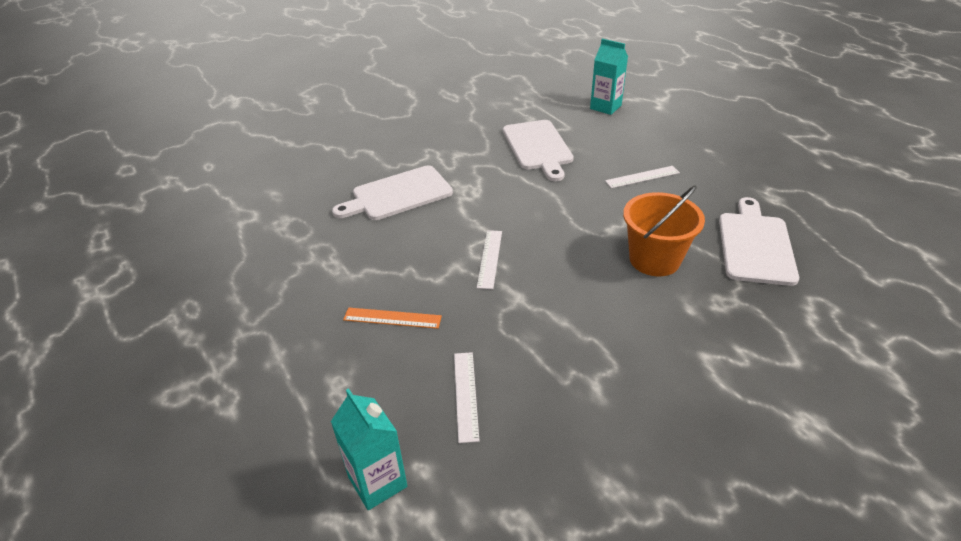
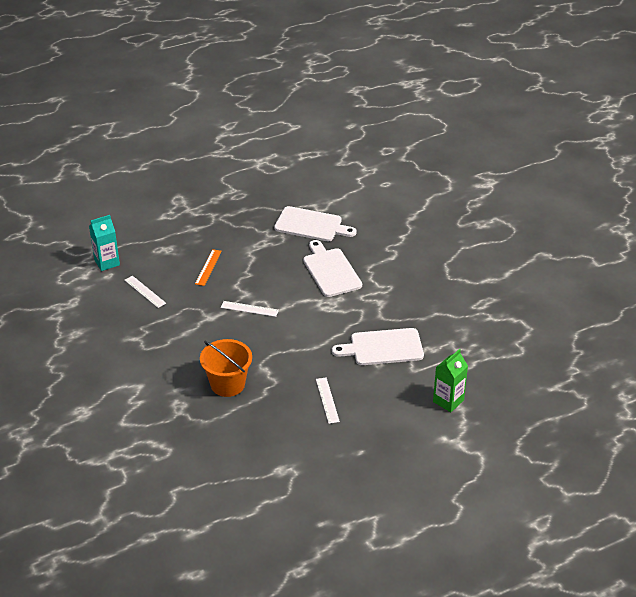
camera: 95 degrees right, 0 degrees up
(465, 395) = (145, 291): white ruler -> white ruler turned 45 degrees clockwise
(605, 107) = (448, 401): turquoise carton -> green carton
(755, 245) = (228, 440): white cutting board -> white cutting board (311, 225)

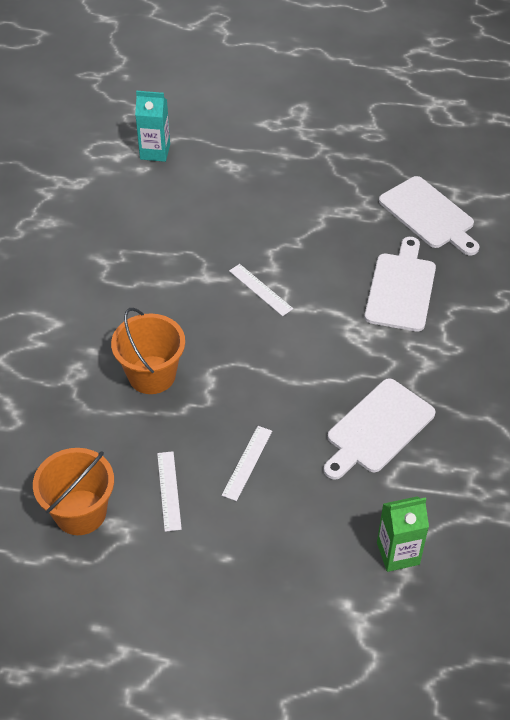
camera: 35 degrees right, 10 degrees up
(145, 291) = (164, 208): white ruler -> white ruler (169, 490)
(208, 267) = (259, 212): orange ruler -> none
(255, 474) = (80, 512): none -> orange bucket
(383, 347) = (377, 429): white cutting board -> white cutting board turned 75 degrees counterclockwise

